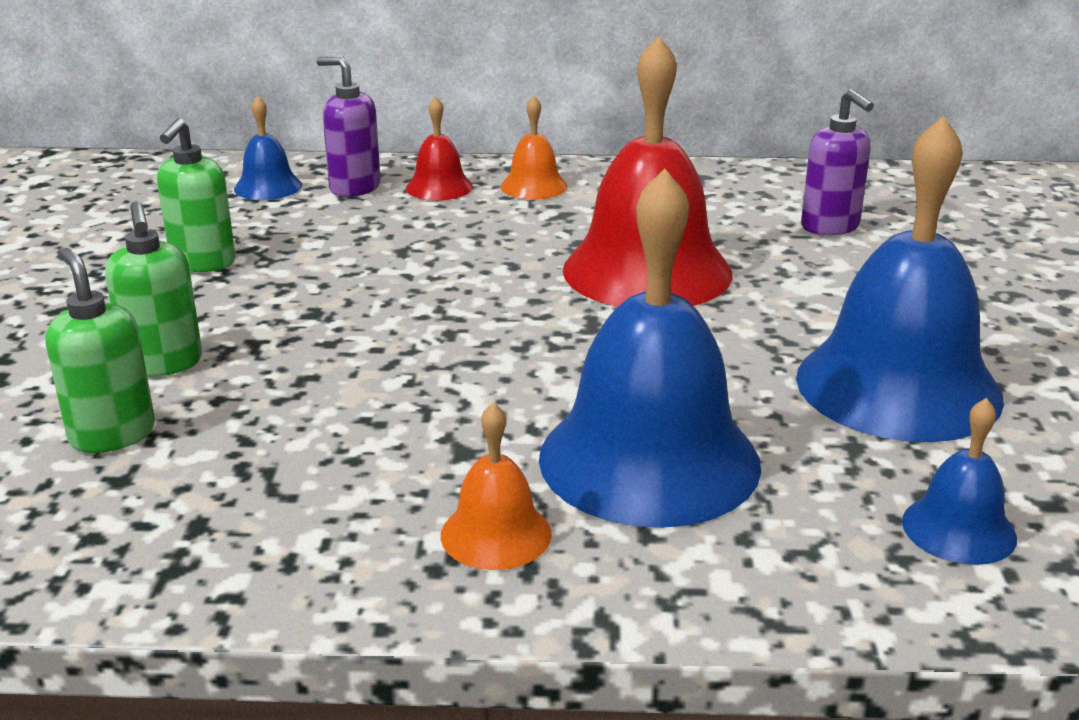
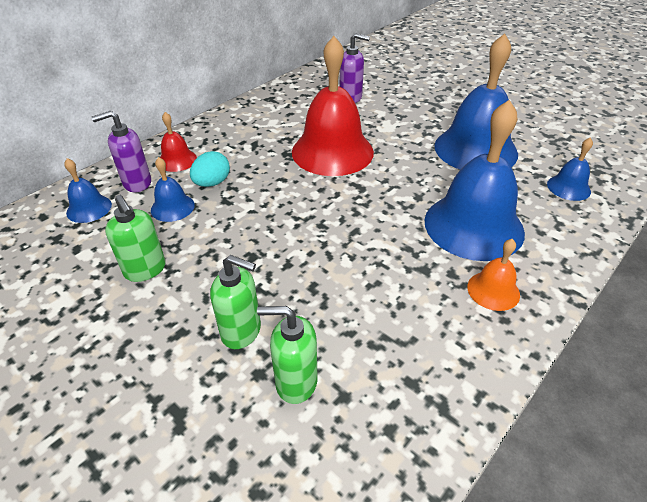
camera: 50 degrees left, 15 degrees up
(339, 226) = (172, 207): none -> blue bell
(426, 227) = (212, 183): none -> turquoise egg
(534, 186) = (217, 137): orange bell -> none

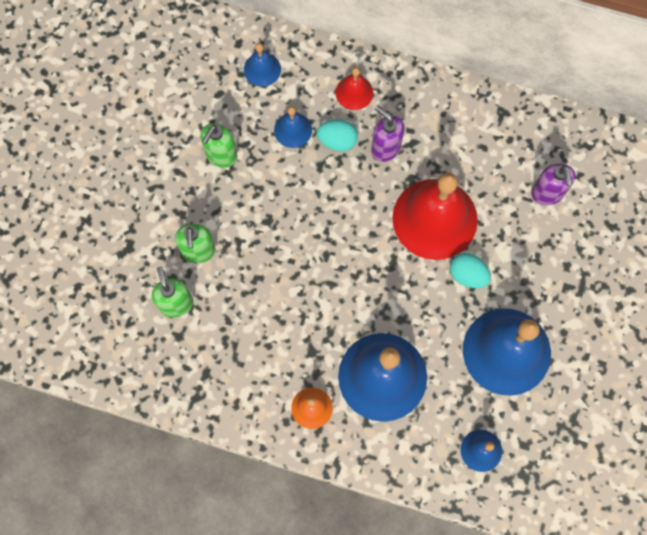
camera: 65 degrees right, 30 degrees up
(137, 183) = (308, 82): purple soap dispenser -> purple soap dispenser (385, 148)
(395, 149) = (467, 275): none -> turquoise egg

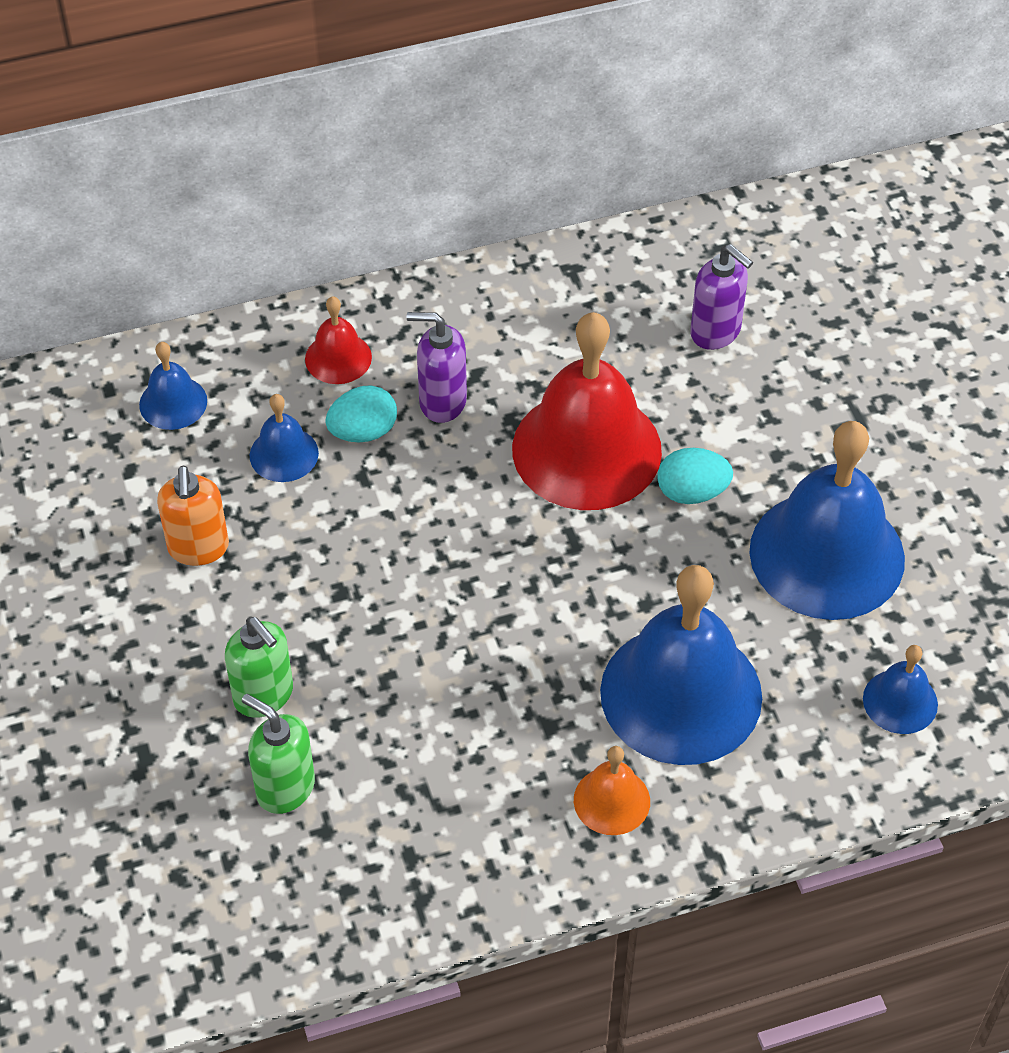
camera: 35 degrees left, 20 degrees down
(221, 156) = (198, 548): green soap dispenser -> orange soap dispenser

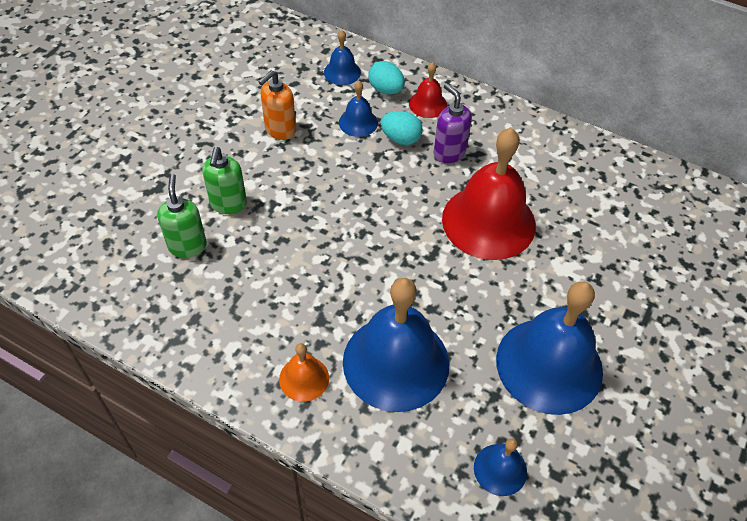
camera: 45 degrees right, 0 degrees up
(692, 492) = (515, 280): turquoise egg -> turquoise egg (386, 90)
(716, 332) = (616, 221): purple soap dispenser -> none

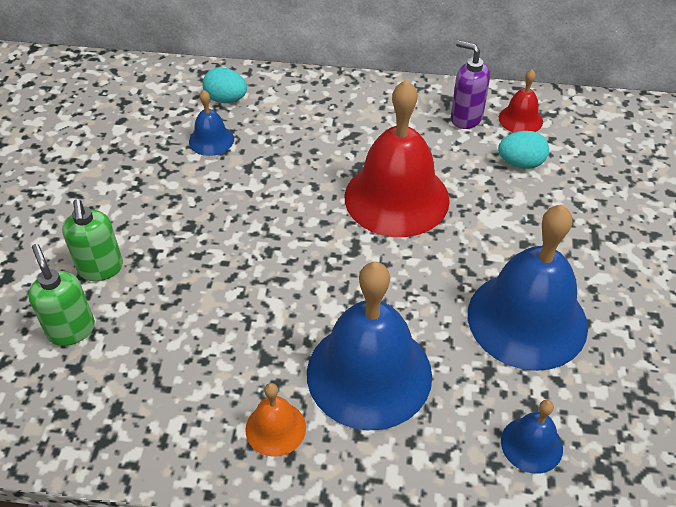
camera: 20 degrees left, 5 degrees down
(280, 130) = (126, 173): orange soap dispenser -> none
(342, 72) = (170, 95): blue bell -> none
(400, 139) = (265, 143): turquoise egg -> turquoise egg (520, 163)
(428, 104) = (278, 101): red bell -> red bell (520, 119)
(449, 153) = (323, 143): purple soap dispenser -> purple soap dispenser (466, 118)

